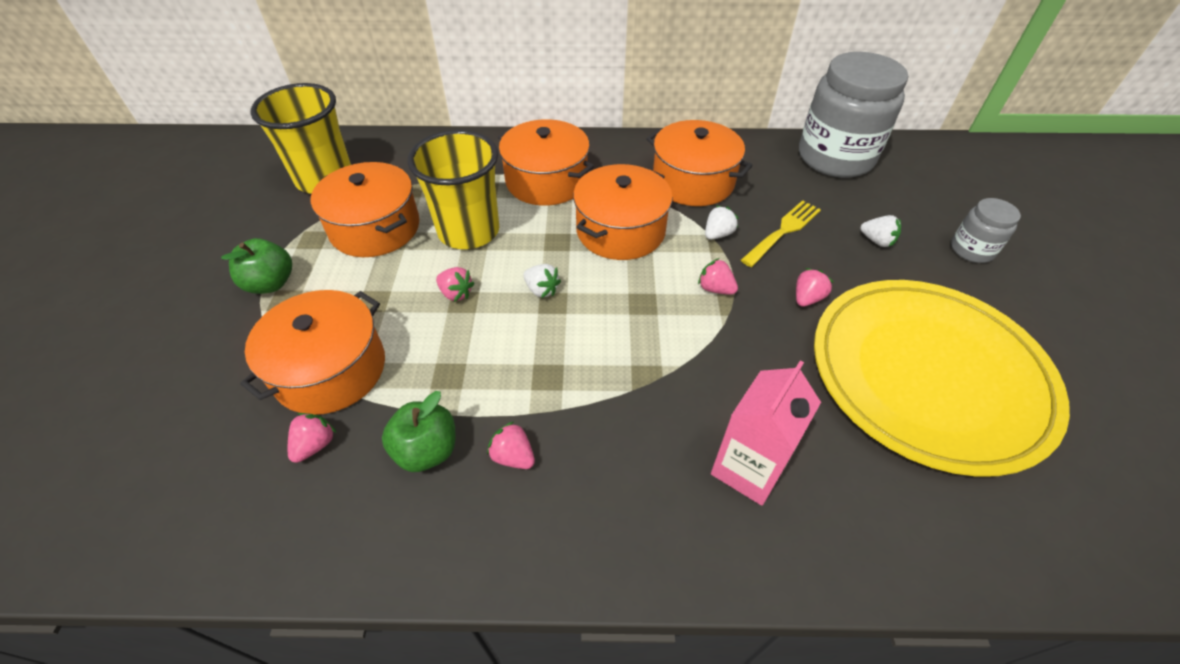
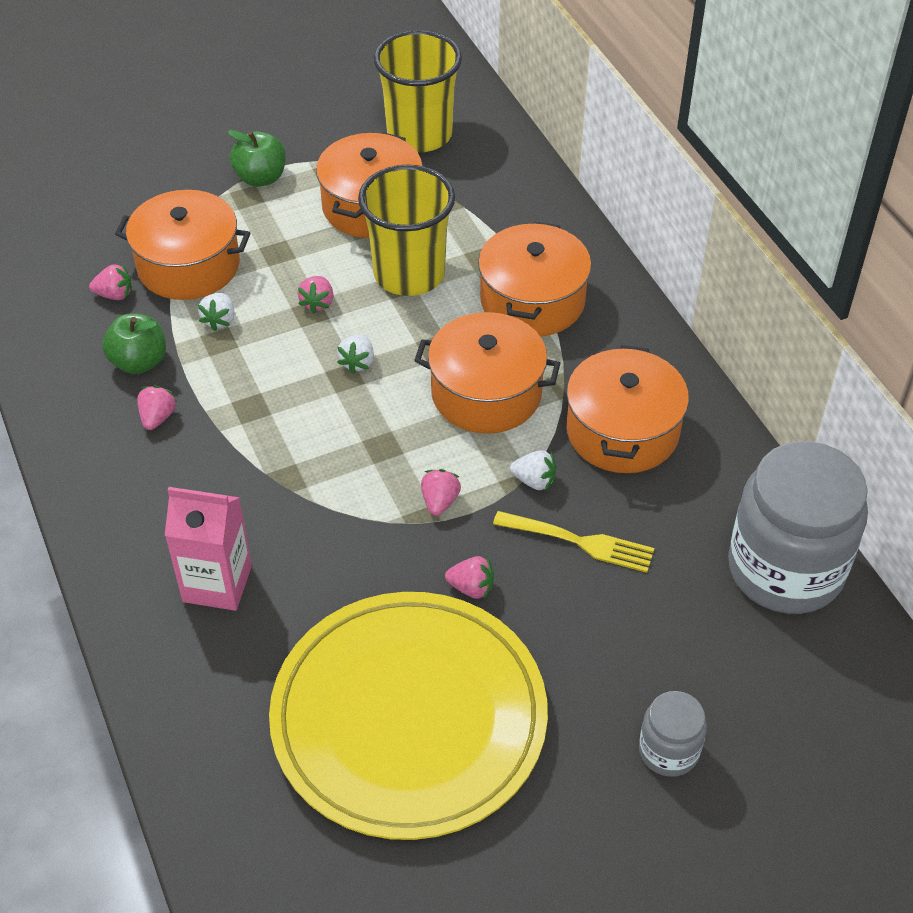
camera: 65 degrees right, 0 degrees up
(877, 241) = (621, 642): white strawberry -> white strawberry (219, 320)

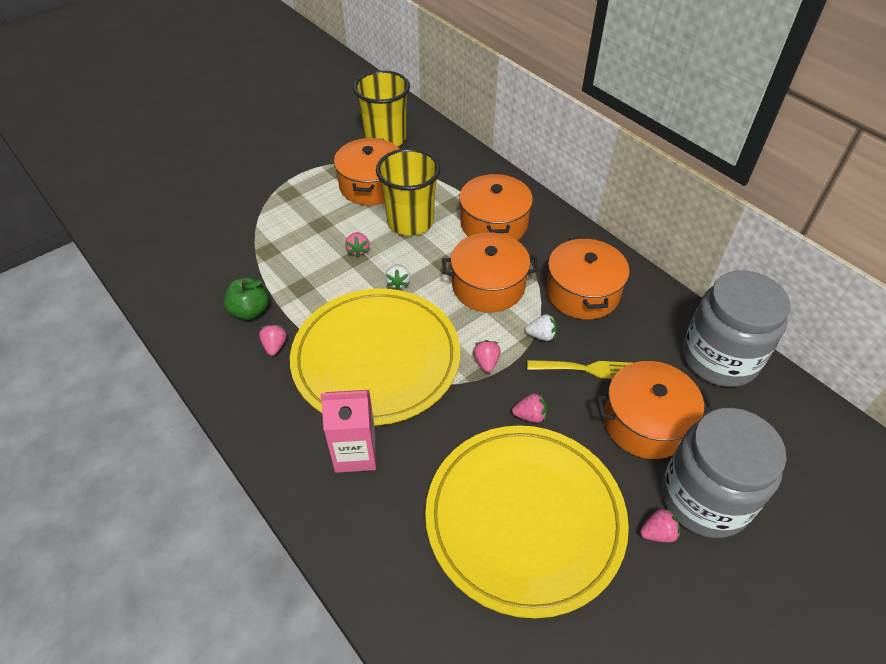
camera: 15 degrees left, 0 degrees up
(114, 295) = (219, 270): pink strawberry -> pink strawberry (657, 533)
(188, 265) = (264, 242): orange pot -> orange pot (645, 422)
(219, 320) = (296, 273): white strawberry -> none
(261, 178) = (294, 180): green apple -> none
(288, 464) = (376, 359): none -> yellow plate
(668, 751) = (704, 498): grey jar -> grey jar, size x2.10

